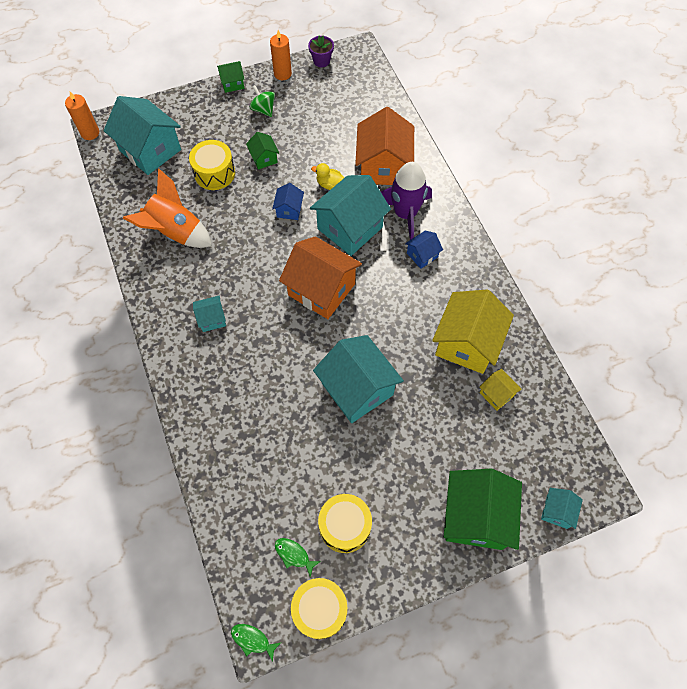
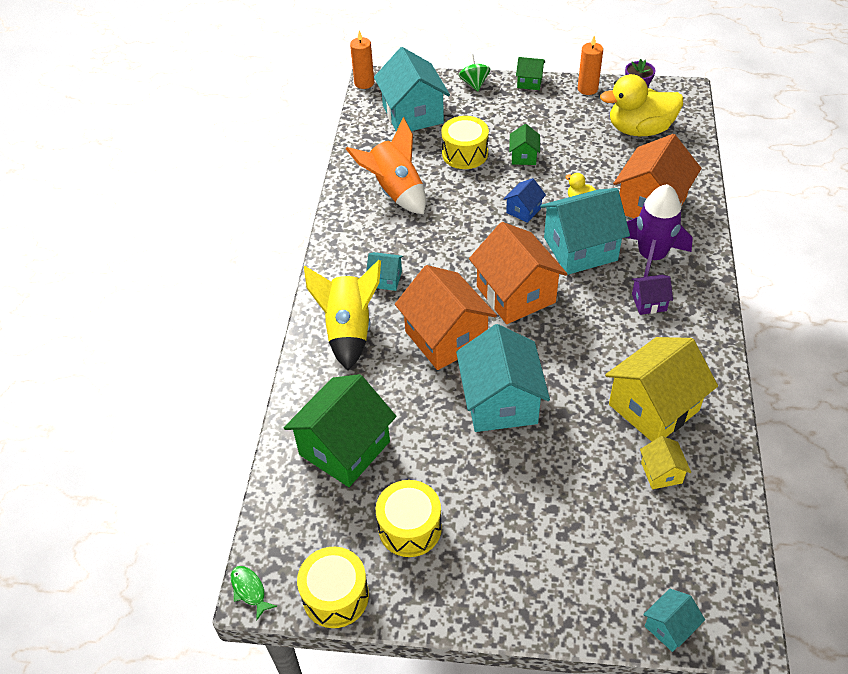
camera: 30 degrees right, 15 degrees down
(207, 379) = (348, 330): none -> yellow rocket
(263, 109) = (548, 114): green spinning top -> green spinning top (474, 83)
(287, 351) = (446, 337): none -> orange house
(294, 555) = (339, 530): green fish -> none
(342, 99) = (639, 130): none -> yellow duck
(422, 255) = (649, 302): blue house -> purple house
(475, 516) = (565, 586): green house -> green house (344, 448)

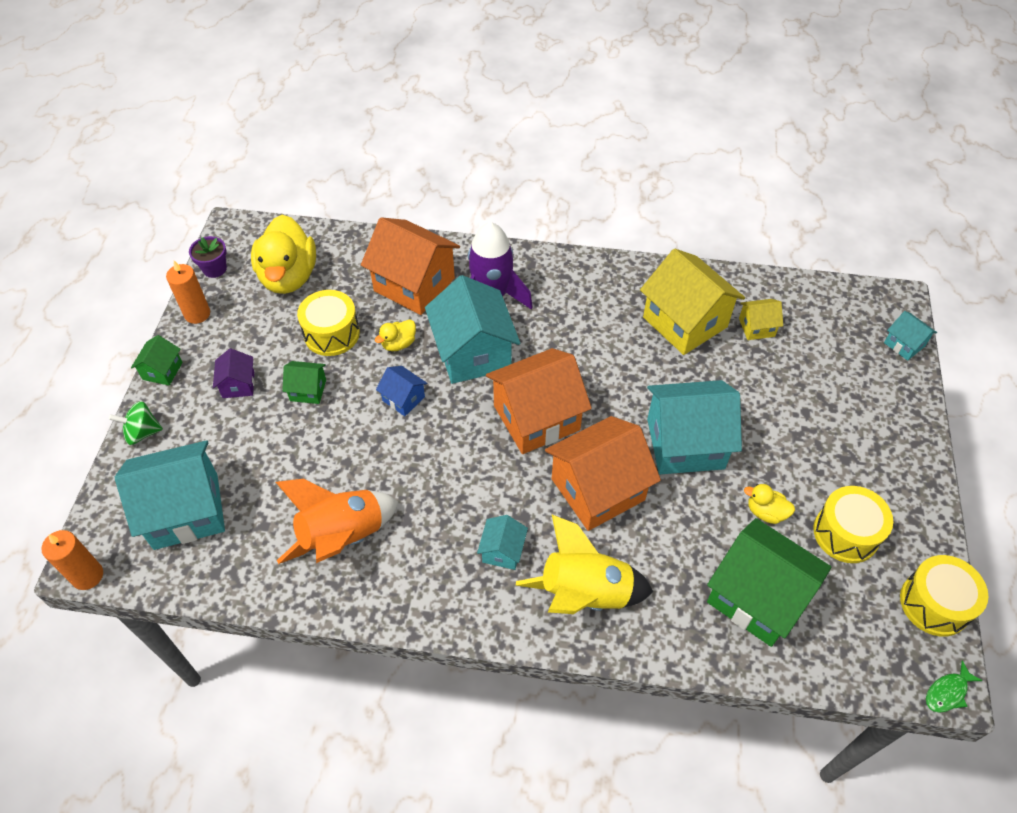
camera: 90 degrees left, 5 degrees up
(430, 462) = (765, 512): none -> yellow duck
(465, 153) = (286, 452): yellow drum -> yellow drum (331, 334)
(649, 302) = (554, 307): purple house -> purple house (238, 384)

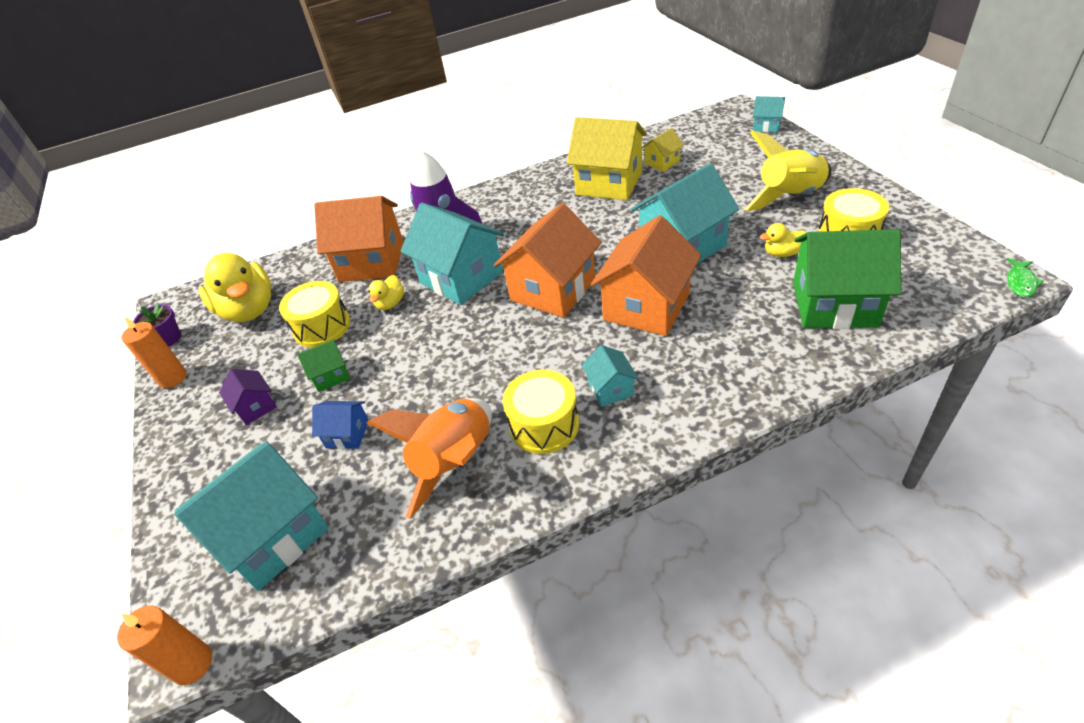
camera: 25 degrees left, 10 degrees down
(142, 432) = (174, 498): green spinning top -> none
(162, 371) = (164, 438): green house -> none
(403, 399) = (427, 336): blue house -> blue house (347, 434)
(584, 594) = (707, 378): yellow rocket -> yellow rocket (790, 197)
(934, 604) = (949, 240): yellow drum -> yellow drum (544, 425)

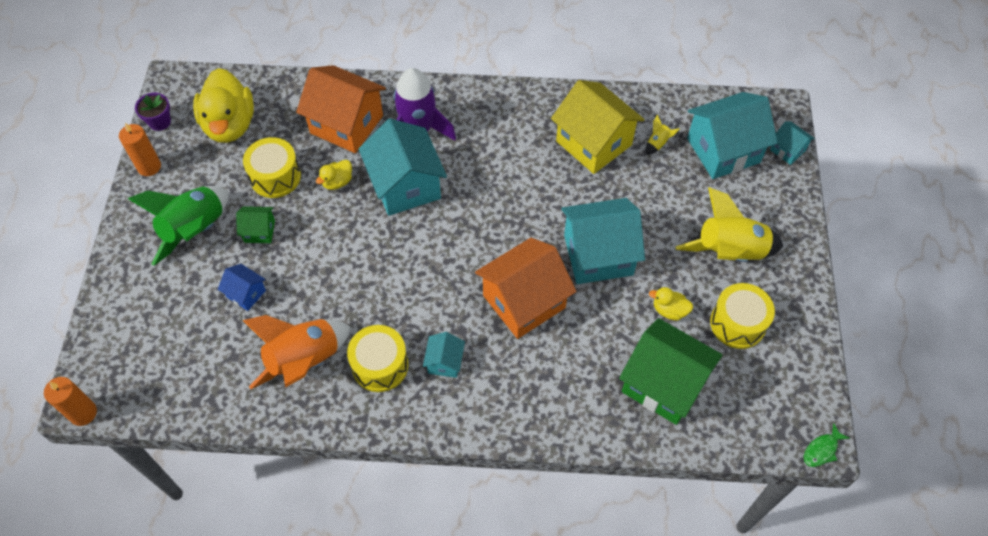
camera: 20 degrees right, 15 degrees up
(255, 407) = (195, 231): purple house -> green rocket
(272, 535) = (163, 349): turquoise house -> turquoise house (723, 150)
(553, 290) = (466, 241): orange house -> none
(662, 162) = (657, 143): yellow house -> yellow rocket

